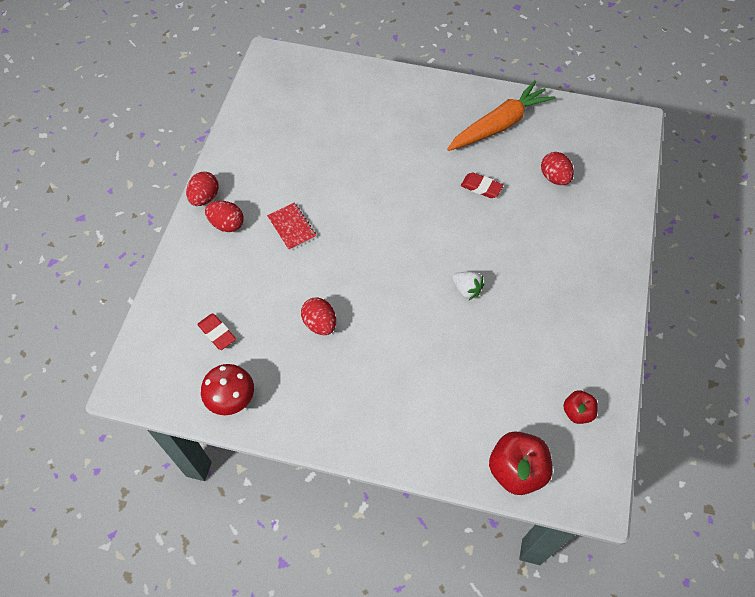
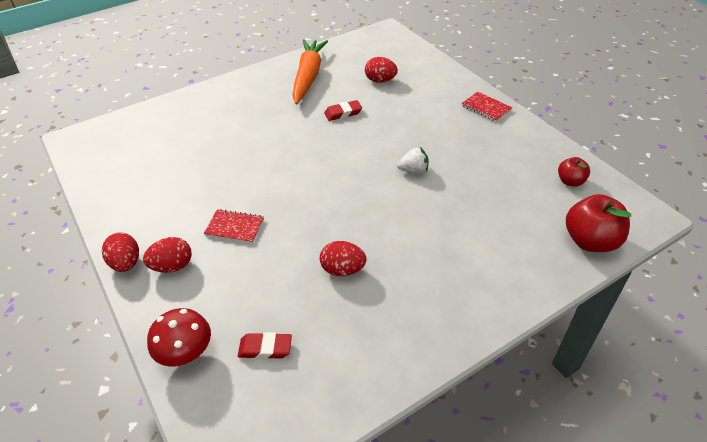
camera: 45 degrees left, 15 degrees down
(231, 398) = (343, 384): red mushroom -> red mushroom (186, 353)
(608, 283) = (486, 108): none -> red notebook

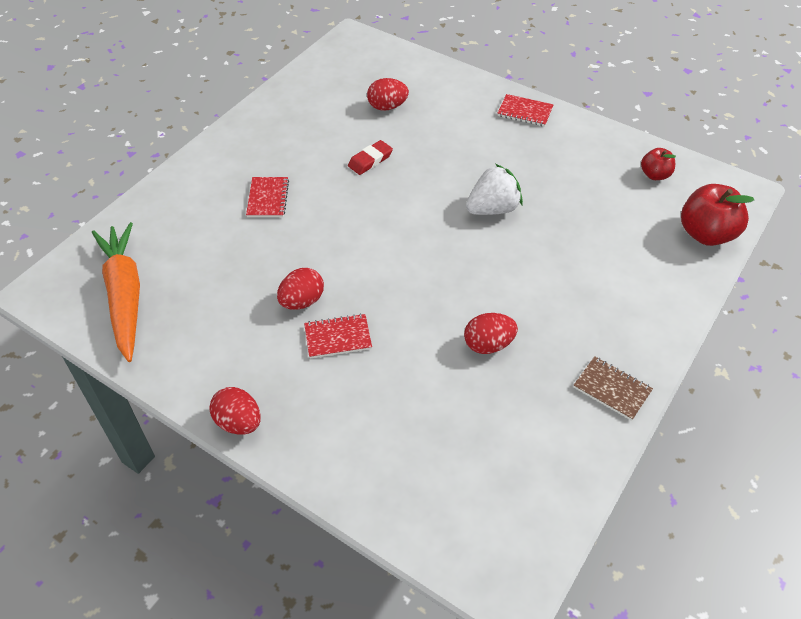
camera: 25 degrees left, 5 degrees up
(172, 266) = (297, 406): red egg -> red egg (302, 301)
(186, 353) = (383, 493): red mushroom -> none
(254, 120) = (268, 198): none -> red notebook
(265, 348) = (463, 456): red eraser -> none
(308, 76) = (297, 123): orange carrot -> orange carrot (125, 295)
(413, 170) = (492, 209): white strawberry -> white strawberry, size x1.55
(423, 340) = (612, 389): none -> brown notebook

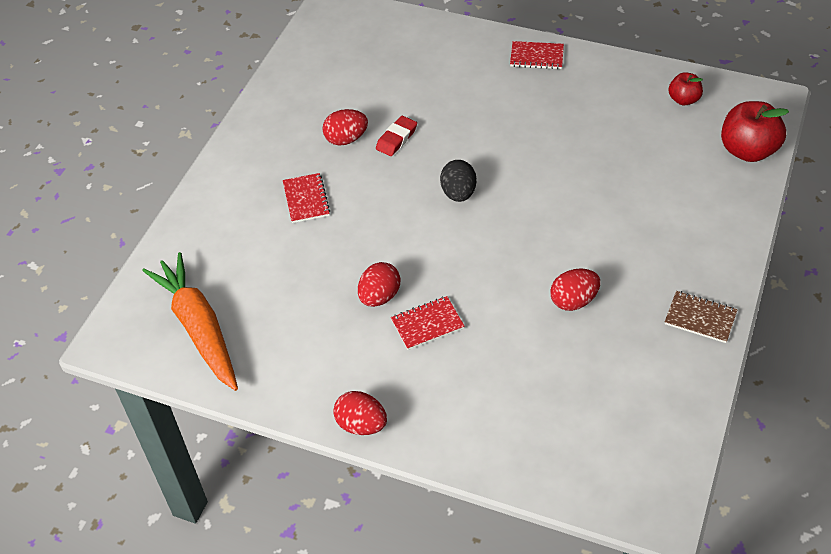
camera: 10 degrees left, 0 degrees up
(387, 107) = (394, 77): red egg -> red egg (346, 139)
(410, 220) = (458, 193): none -> black egg
(492, 209) = (536, 165): white strawberry -> none

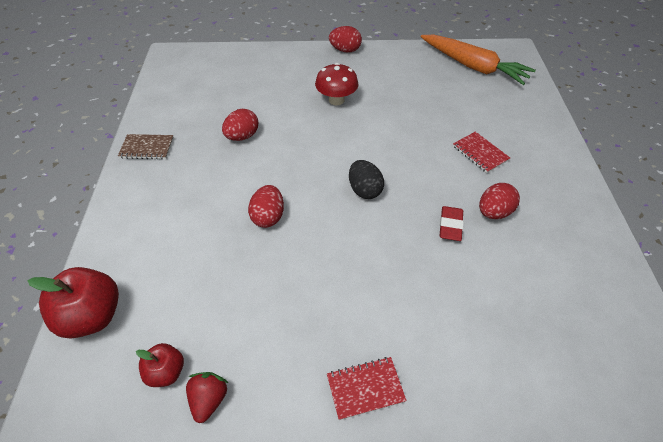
camera: 155 degrees right, 0 degrees up
(379, 296) = (377, 107): red egg -> red egg (268, 217)
(427, 324) = (336, 100): red notebook -> red mushroom
(652, 77) = (209, 400): none -> red strawberry

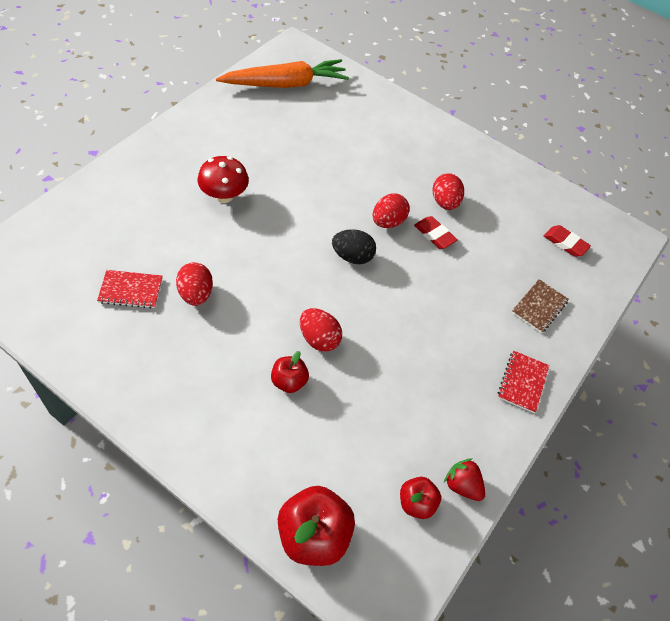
camera: 60 degrees left, 5 degrees up
(147, 148) = (125, 381): brown notebook -> brown notebook (539, 307)
(215, 223) = (289, 381): none -> red apple
(345, 50) = (159, 138): red egg -> red egg (388, 222)
(480, 153) = (383, 162): red notebook -> red notebook (131, 290)
(577, 331) = (565, 243): none -> red eraser

